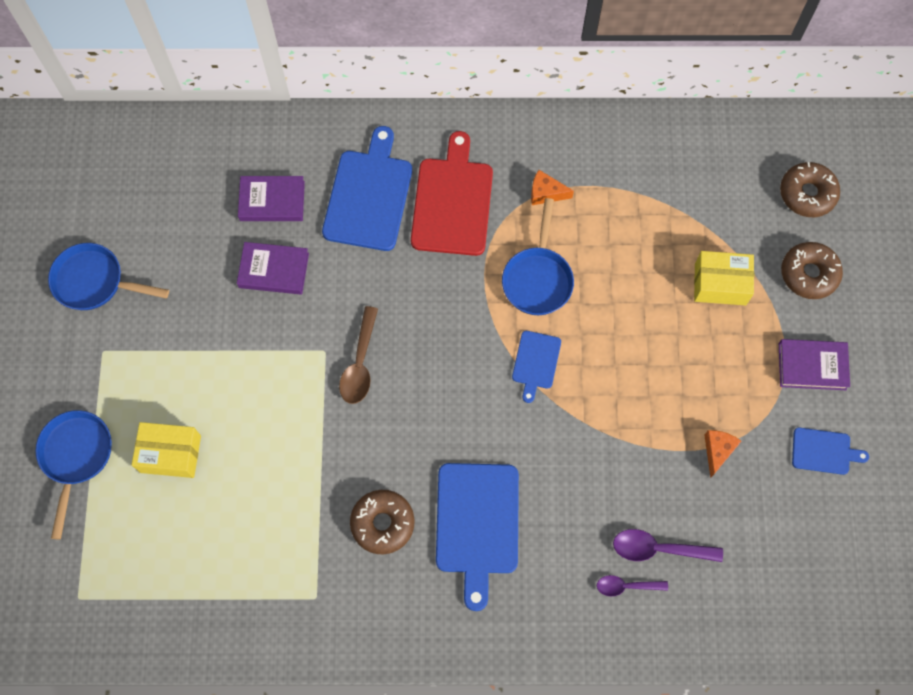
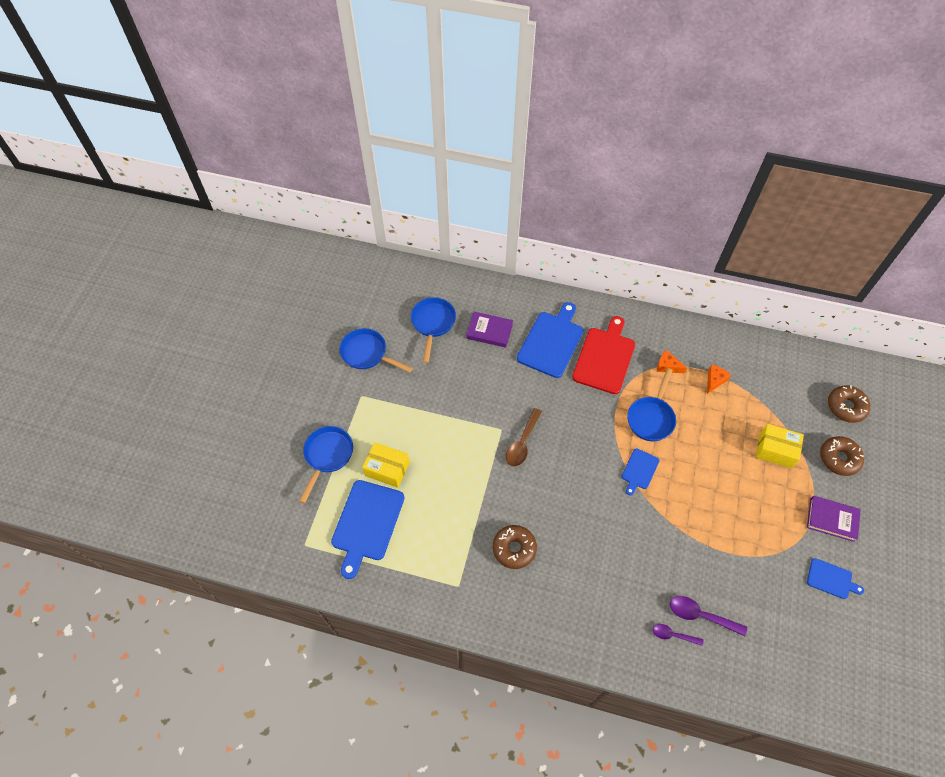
camera: 15 degrees right, 10 degrees down
(183, 209) = (433, 324): none -> blue pan
(274, 270) = (480, 372): purple book -> none
(477, 524) = (578, 566): blue cutting board -> blue cutting board (367, 523)
(717, 451) = (754, 560): orange cheese -> orange cheese (714, 380)

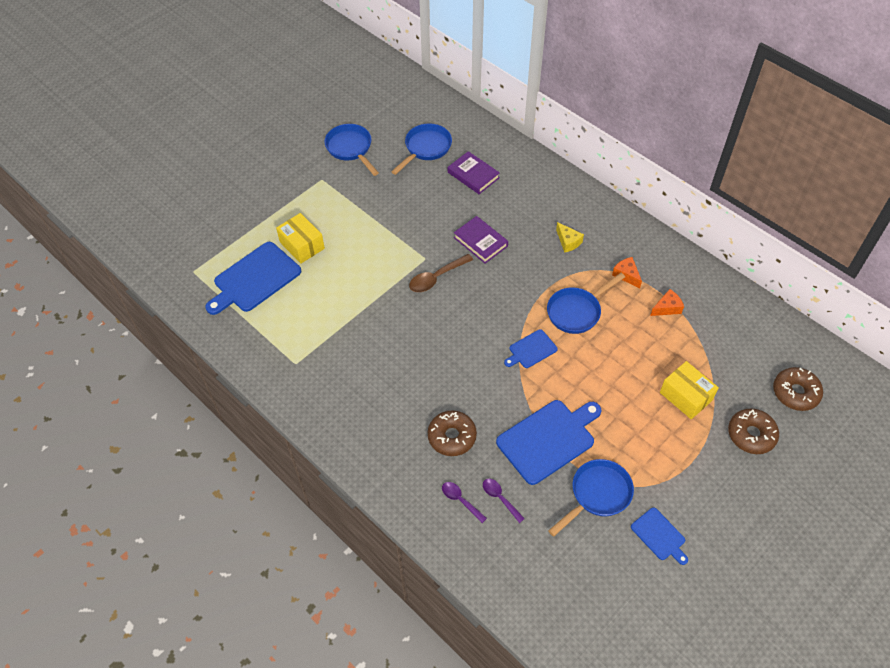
camera: 30 degrees right, 5 degrees down
(327, 456) = (260, 213): blue pan -> blue pan (597, 495)
(514, 548) = (366, 358): brown donut -> brown donut (452, 437)
(551, 342) = (525, 207): blue cutting board -> blue cutting board (548, 439)
(604, 358) = (568, 242): red cutting board -> yellow cheese
(701, 615) = (500, 498): purple spoon -> purple spoon, size x0.65
(831, 519) = (700, 484): purple book -> purple book (480, 242)

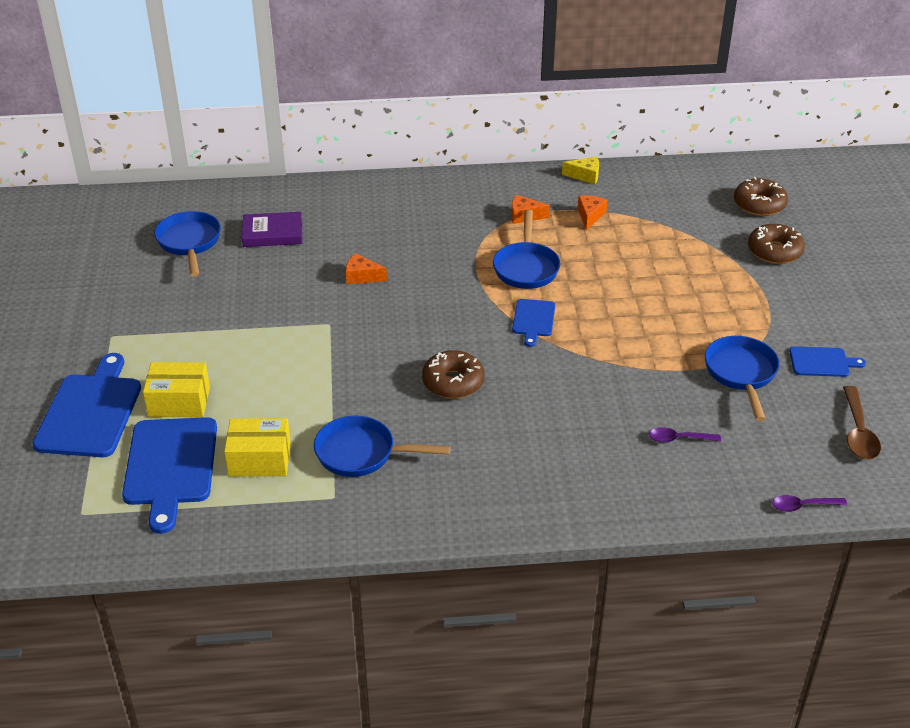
camera: 50 degrees left, 15 degrees down
(351, 149) = (104, 292): blue pan -> blue pan (361, 453)
(436, 278) = (364, 330): brown spoon -> brown spoon (858, 432)
(452, 437) = (570, 431): brown donut -> brown donut (453, 382)
(460, 500) = (652, 468): purple spoon -> purple spoon (803, 506)
(480, 242) = (362, 276): purple book -> orange cheese
(548, 439) = (647, 368): blue cutting board -> blue cutting board (90, 412)
(568, 242) = (440, 225): yellow cheese -> yellow cheese (585, 176)
(686, 396) = (695, 261): yellow box -> yellow box (259, 459)

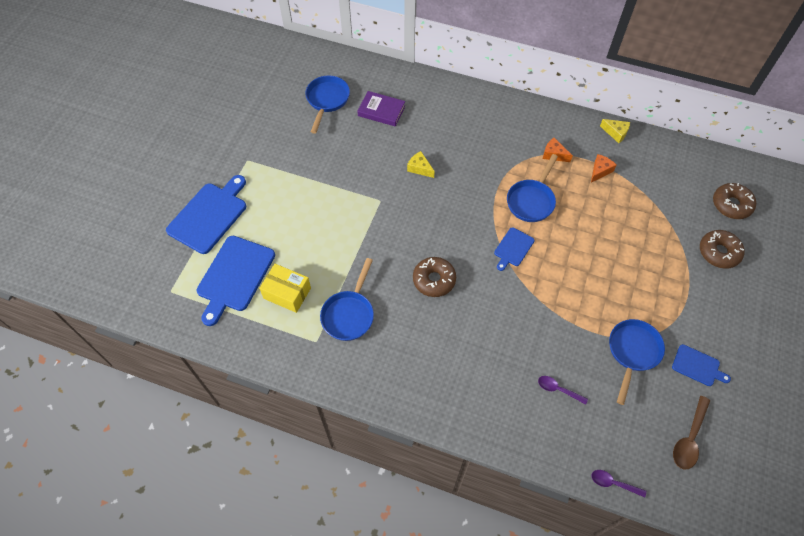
camera: 25 degrees right, 20 degrees up
(179, 402) = (262, 228): yellow box -> none
(361, 453) = (349, 314): blue pan -> blue pan turned 105 degrees counterclockwise
(362, 276) = (419, 168): orange cheese -> yellow cheese

